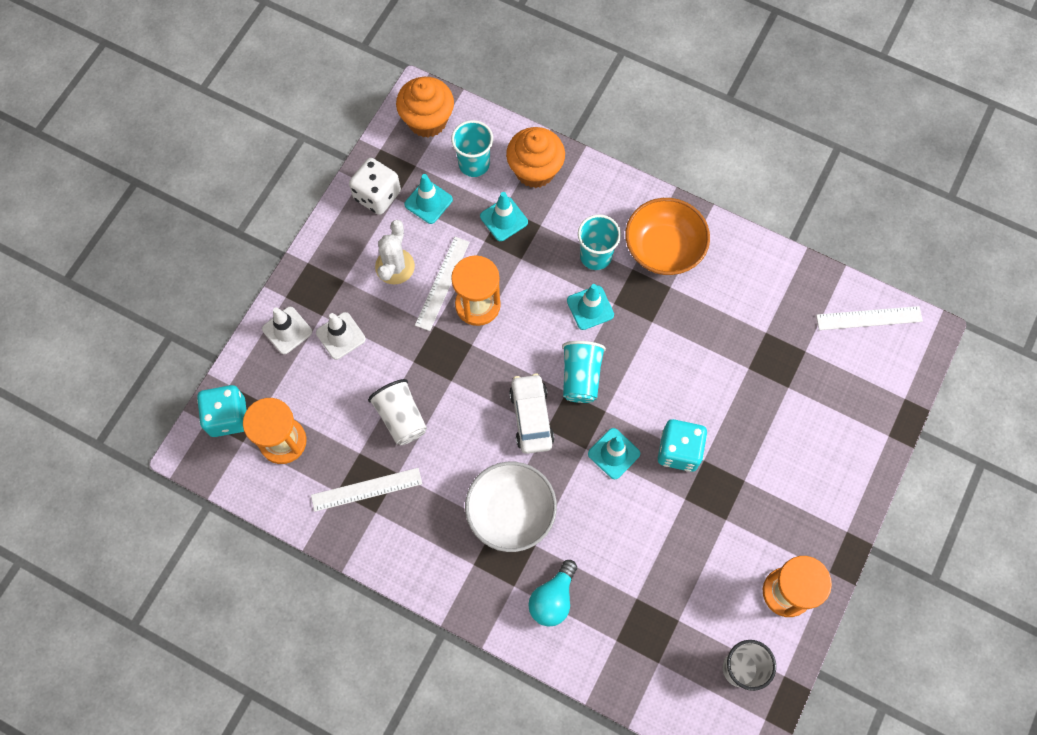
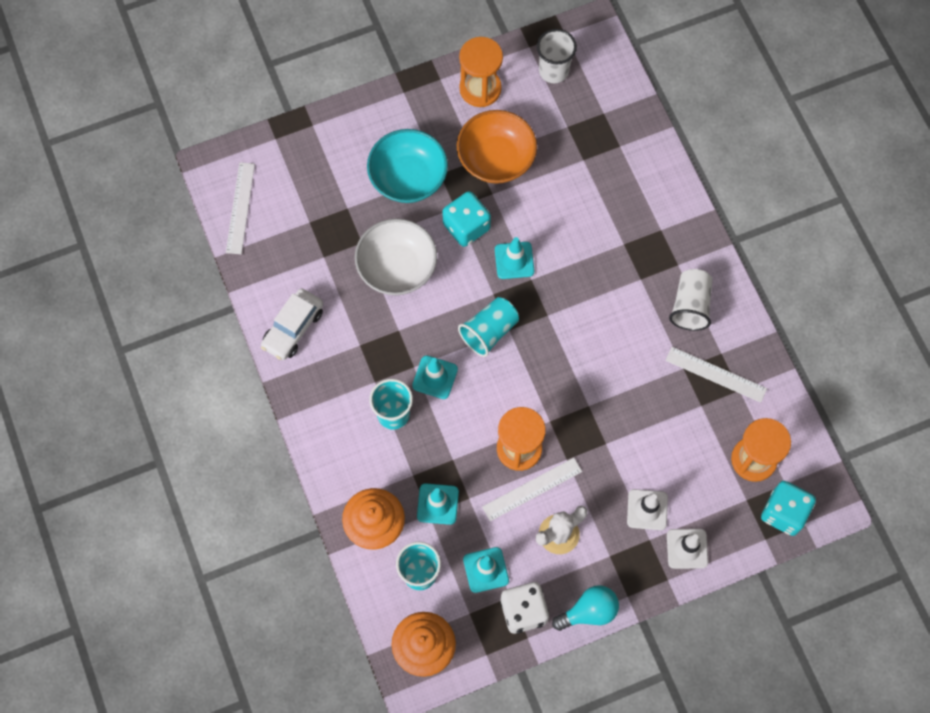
camera: 140 degrees left, 0 degrees up
(401, 417) = (649, 407): white cup -> white cup (690, 306)
(511, 512) = (623, 278): white bowl -> white bowl (397, 267)
(531, 417) = (551, 331): white car -> white car (293, 328)
(553, 599) = (641, 202): turquoise light bulb -> turquoise light bulb (589, 611)
(663, 248) = (336, 378): orange bowl -> orange bowl (496, 159)
(766, 454) = (408, 178): none -> turquoise bowl
(869, 318) = (240, 208): white ruler -> white ruler turned 60 degrees clockwise

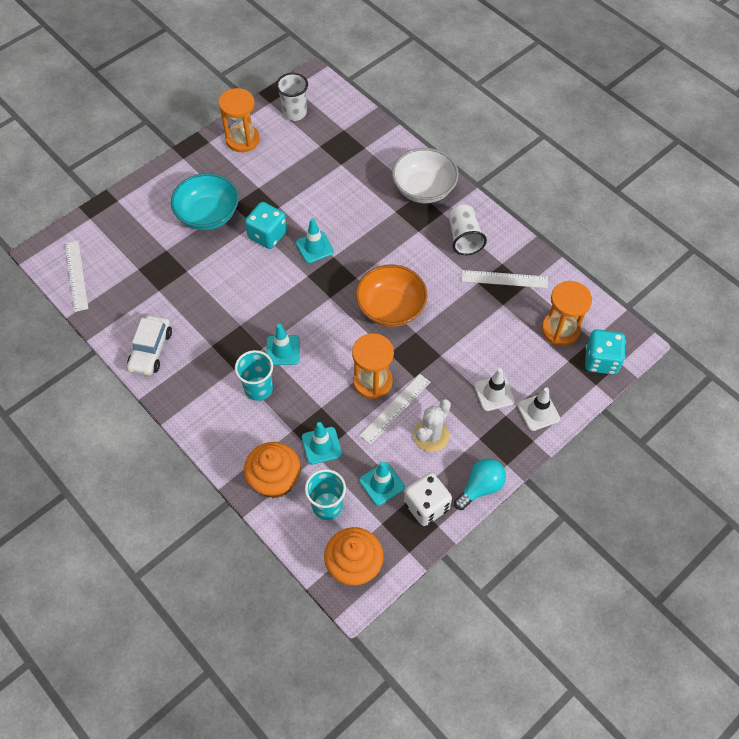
camera: 20 degrees left, 10 degrees down
(397, 267) = (222, 280): white bowl -> white bowl (424, 189)
(489, 331) = (314, 303): turquoise cup -> none
(496, 159) = (273, 182): orange bowl -> orange bowl (390, 308)

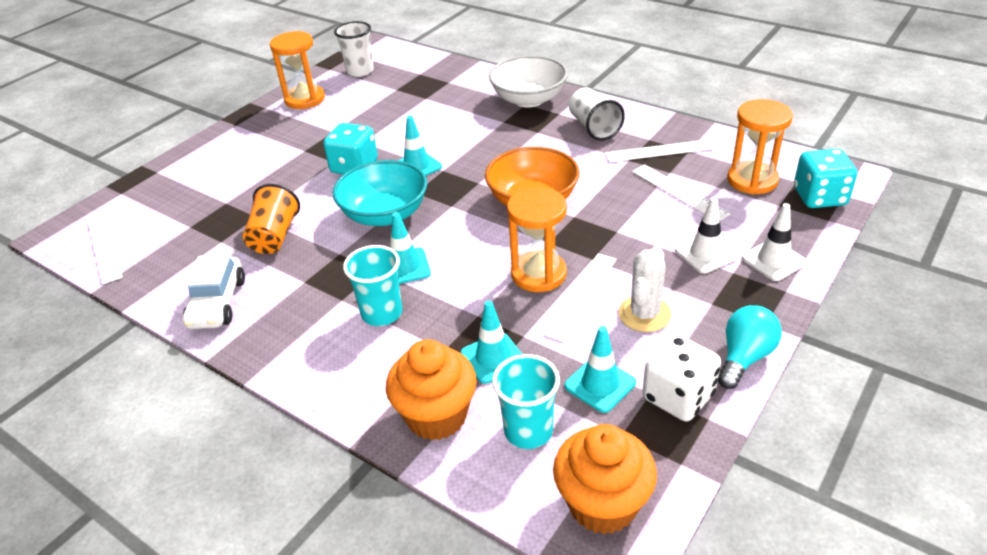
camera: 10 degrees left, 20 degrees down
(197, 296) = (274, 236): none -> orange cup
(208, 215) = (275, 163): turquoise bowl -> turquoise bowl (385, 214)
(501, 328) = (679, 192): none -> white ruler

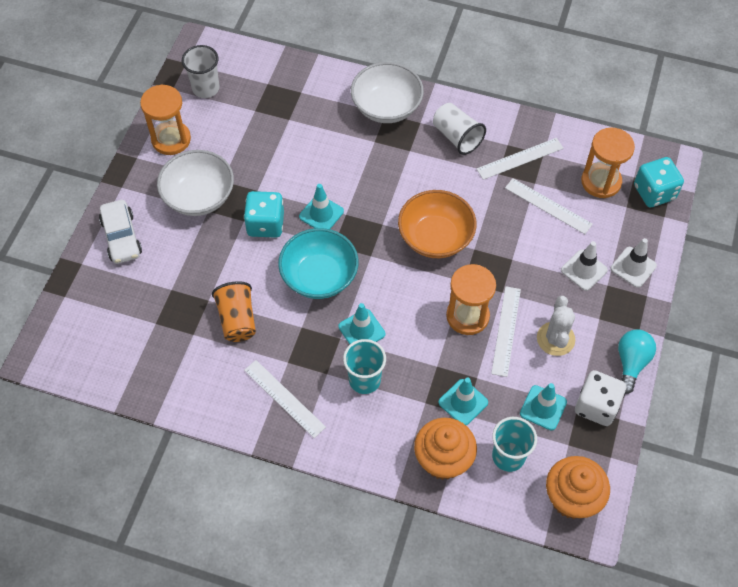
camera: 20 degrees left, 20 degrees up
(104, 248) = (93, 362): white ruler -> white ruler (284, 398)
(217, 303) = (229, 398): white car -> white car (122, 237)
(303, 139) = (199, 196): none -> white bowl

